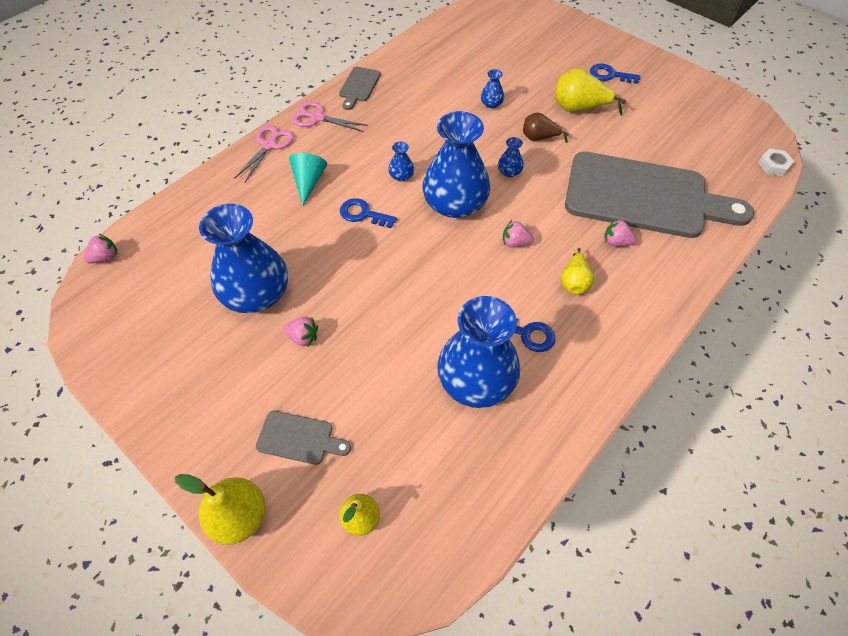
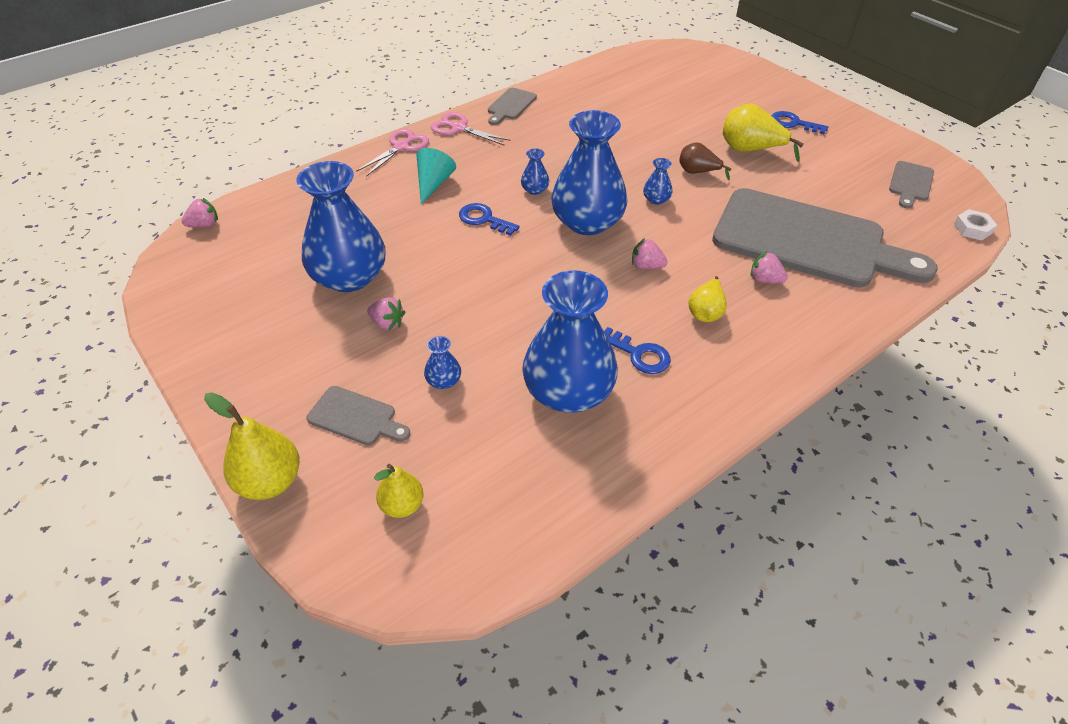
camera: 10 degrees right, 10 degrees down
(491, 104) = (651, 136): blue vase -> blue vase (443, 381)
(717, 125) = (910, 183): none -> grey cutting board

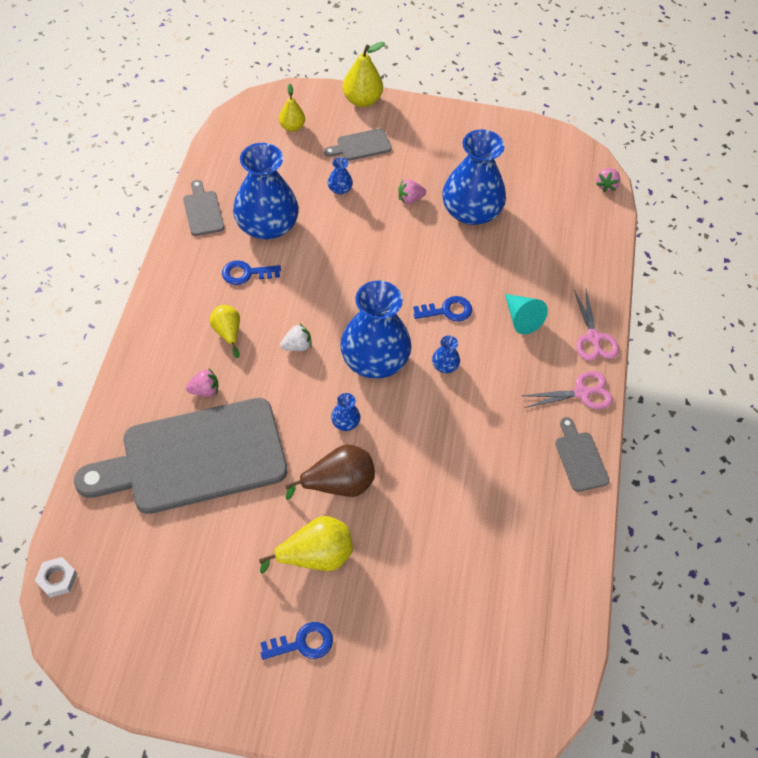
camera: 135 degrees right, 10 degrees up
(646, 266) = (297, 346): pink strawberry -> white strawberry
(698, 172) = (338, 484): brown pear -> brown pear, size x1.57
(910, 183) = (137, 615): grey cutting board -> grey cutting board (203, 211)

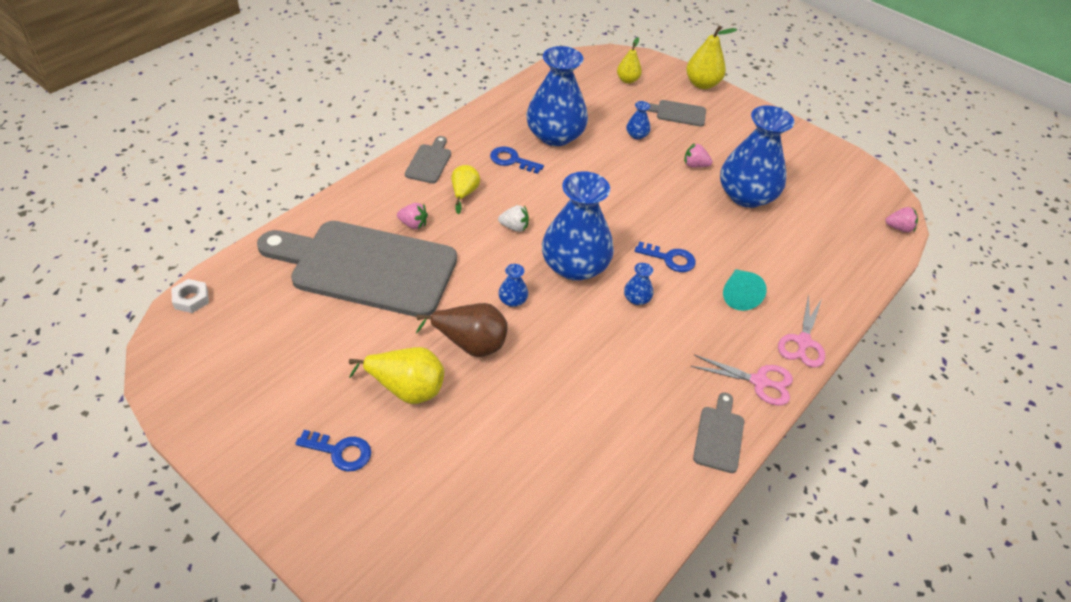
camera: 30 degrees right, 10 degrees down
(203, 211) = (510, 106): grey cutting board -> grey cutting board (429, 162)
(606, 185) = (899, 228): pink strawberry -> pink strawberry turned 135 degrees counterclockwise

